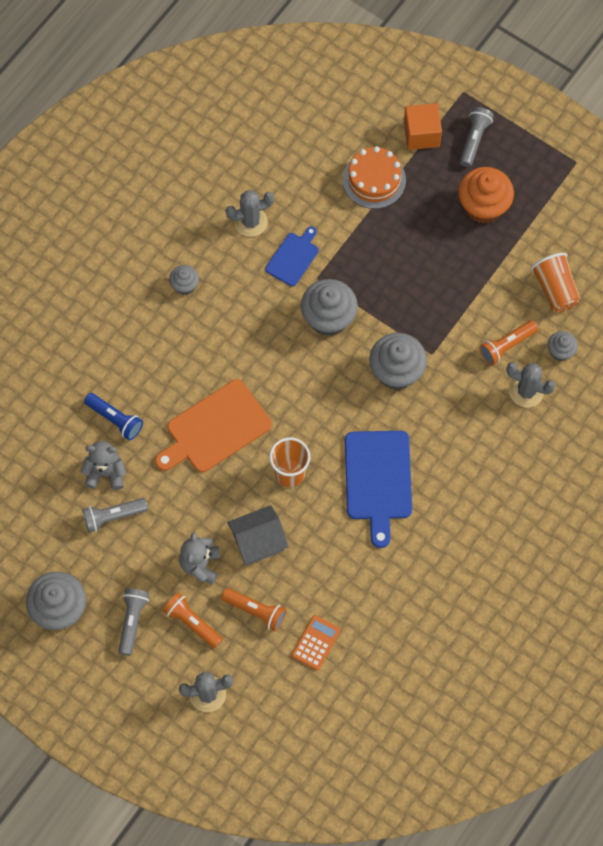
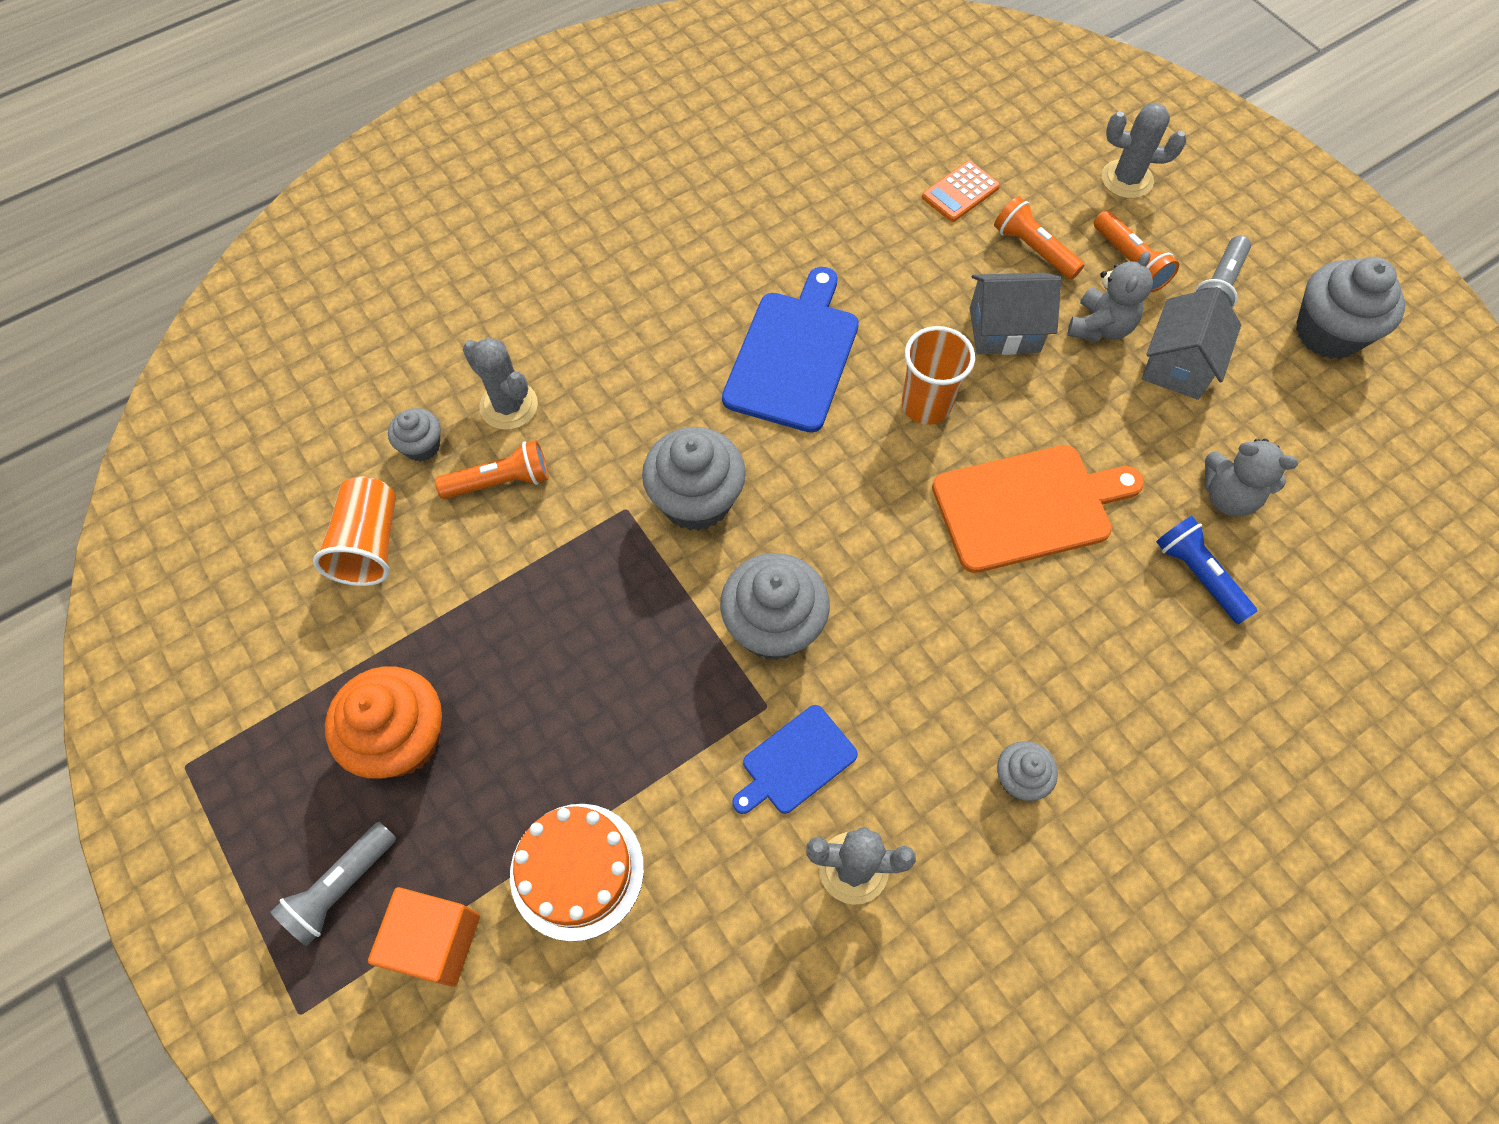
camera: 160 degrees left, 5 degrees down
(113, 516) = (1225, 429): grey flashlight -> none
(148, 552) = (1178, 365): none -> grey house

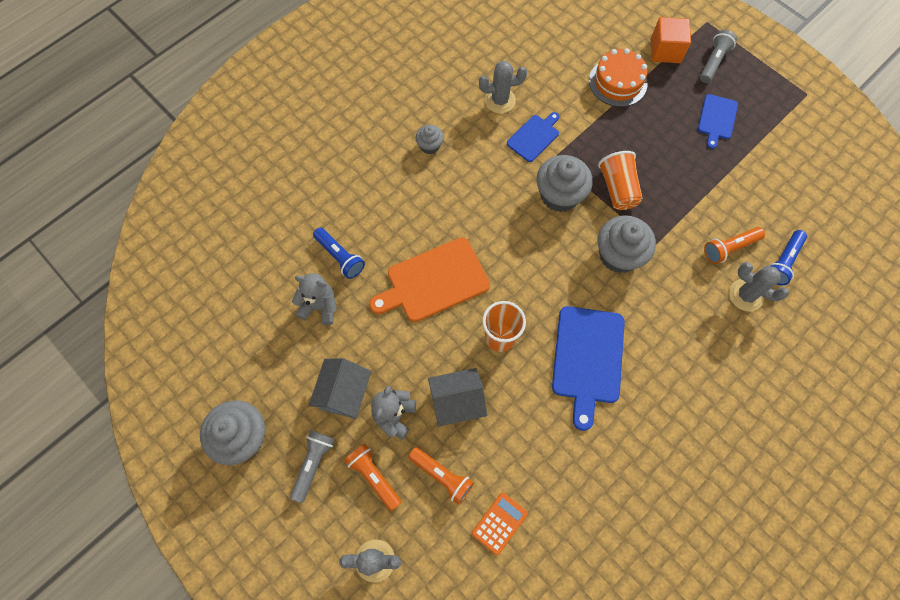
camera: 170 degrees right, 5 degrees up
(369, 544) = (781, 203): orange cup -> orange cup (618, 189)
(402, 738) = (717, 119): orange cupcake -> blue cutting board
(422, 446) = (782, 262): grey cupcake -> blue flashlight

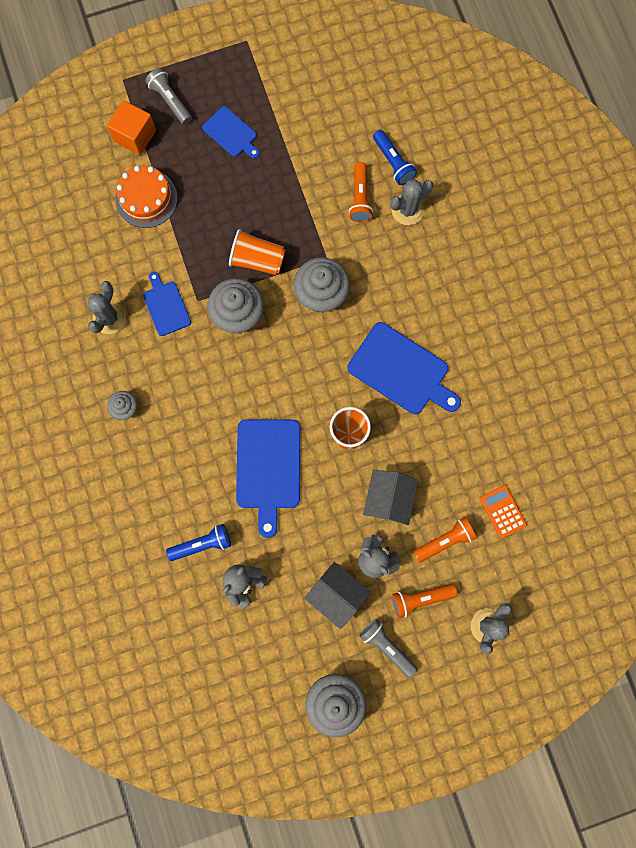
camera: 65 degrees left, 10 degrees up
(434, 281) = (268, 468): orange cutting board -> blue cutting board

